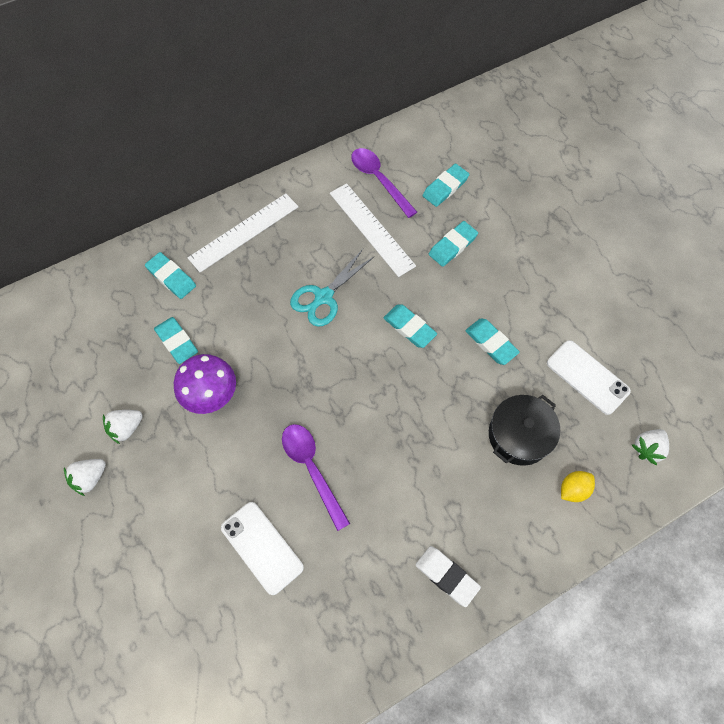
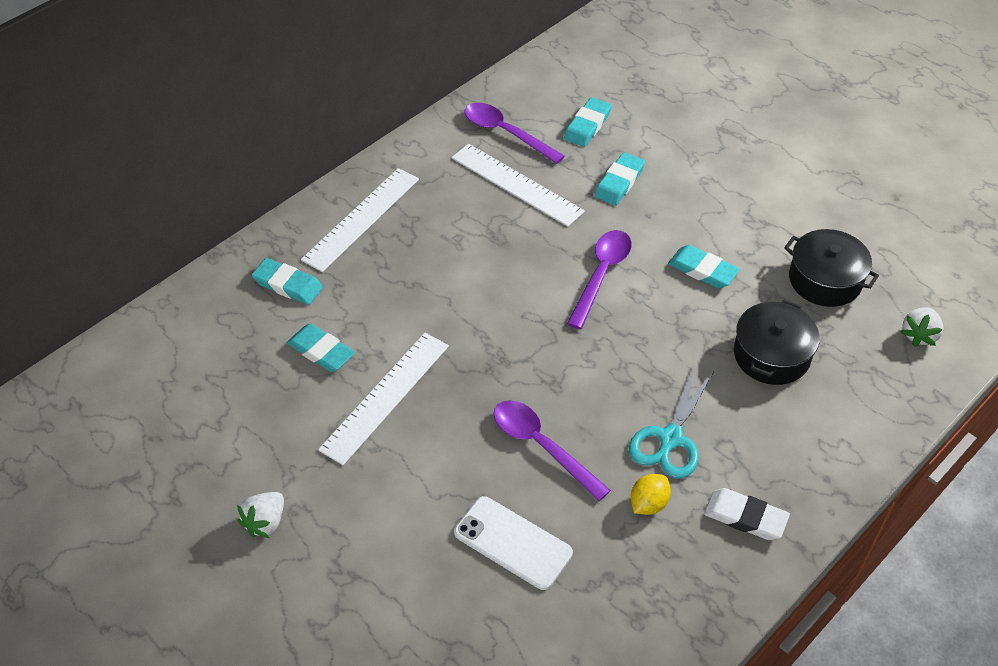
camera: 15 degrees left, 15 degrees down
(126, 428) = (292, 457): white strawberry -> none
(210, 394) = (385, 396): purple mushroom -> white ruler
(323, 297) = (486, 265): turquoise scissors -> turquoise scissors (670, 438)
(409, 327) = (601, 275): turquoise eraser -> purple spoon
(573, 489) = (854, 395): yellow lemon -> yellow lemon (648, 503)
(587, 377) = (825, 280): white phone -> black pot

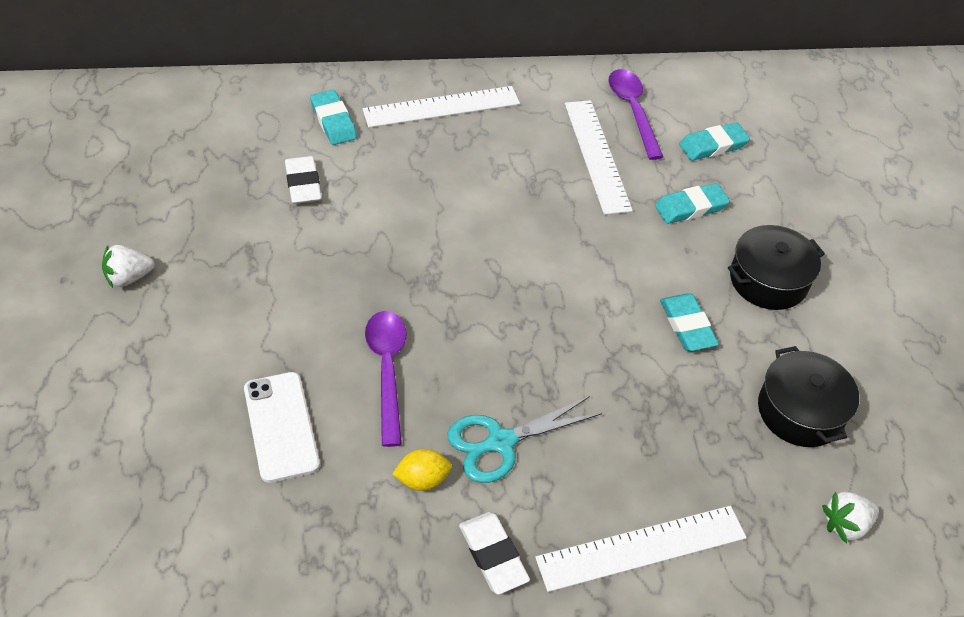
camera: 35 degrees right, 0 degrees up
(321, 351) = (303, 184): turquoise eraser -> white eraser
(385, 396) = (312, 248): white ruler -> white ruler (641, 548)
(601, 275) = (590, 271): purple spoon -> none
(771, 355) = (672, 439): black pot -> black pot (768, 280)

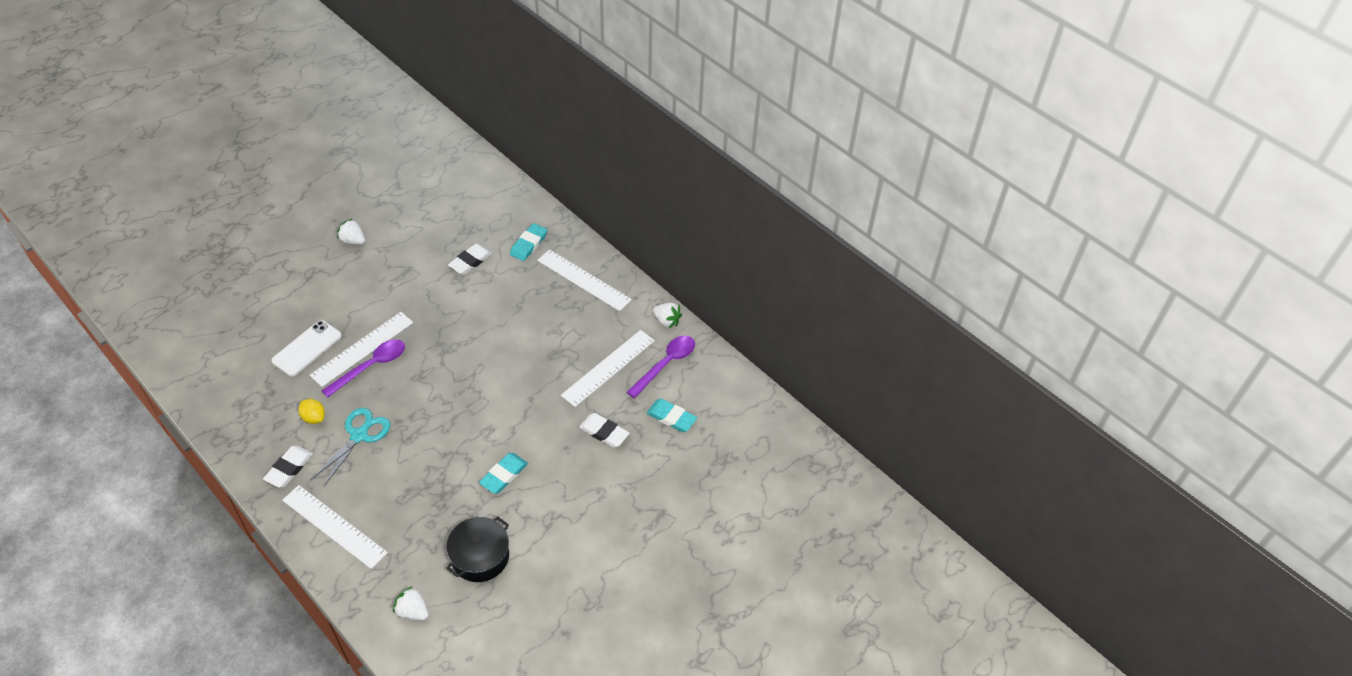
camera: 55 degrees right, 0 degrees up
(344, 364) = (362, 348): none -> white ruler
(501, 442) = (359, 435): turquoise scissors -> turquoise scissors turned 90 degrees clockwise
(570, 78) = (667, 321): none -> white strawberry
(690, 207) = (604, 432): turquoise eraser -> white eraser
(768, 280) = (574, 497): black pot -> none

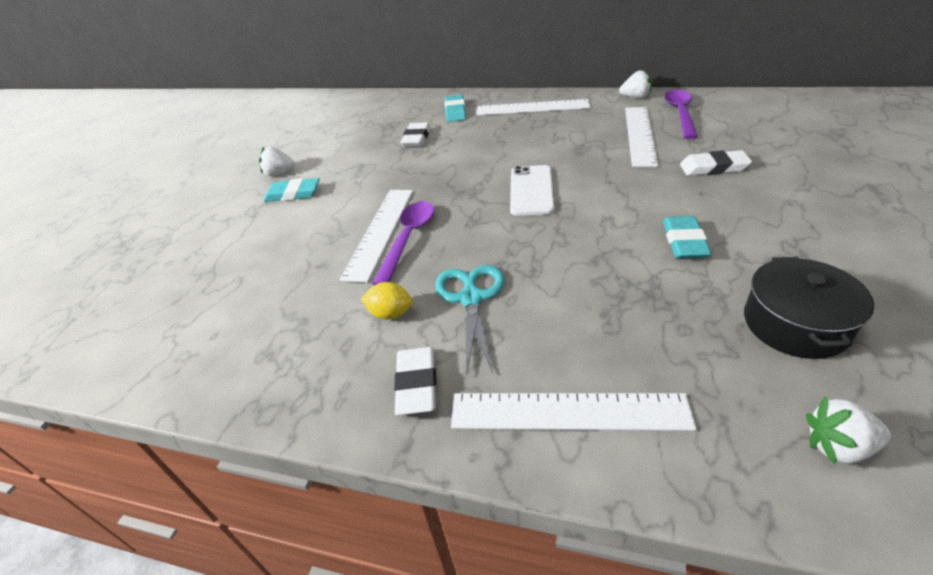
camera: 25 degrees left, 10 degrees down
(307, 348) = (311, 262): white phone -> white phone (531, 190)
(671, 417) = (746, 134): turquoise eraser -> turquoise eraser (293, 194)

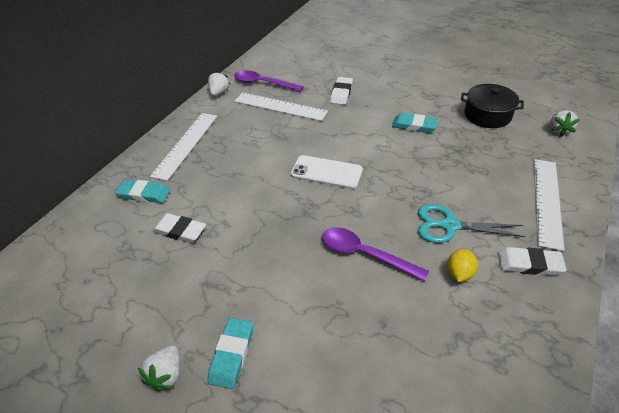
camera: 80 degrees left, 5 degrees up
(380, 231) = (345, 273): white ruler -> none

